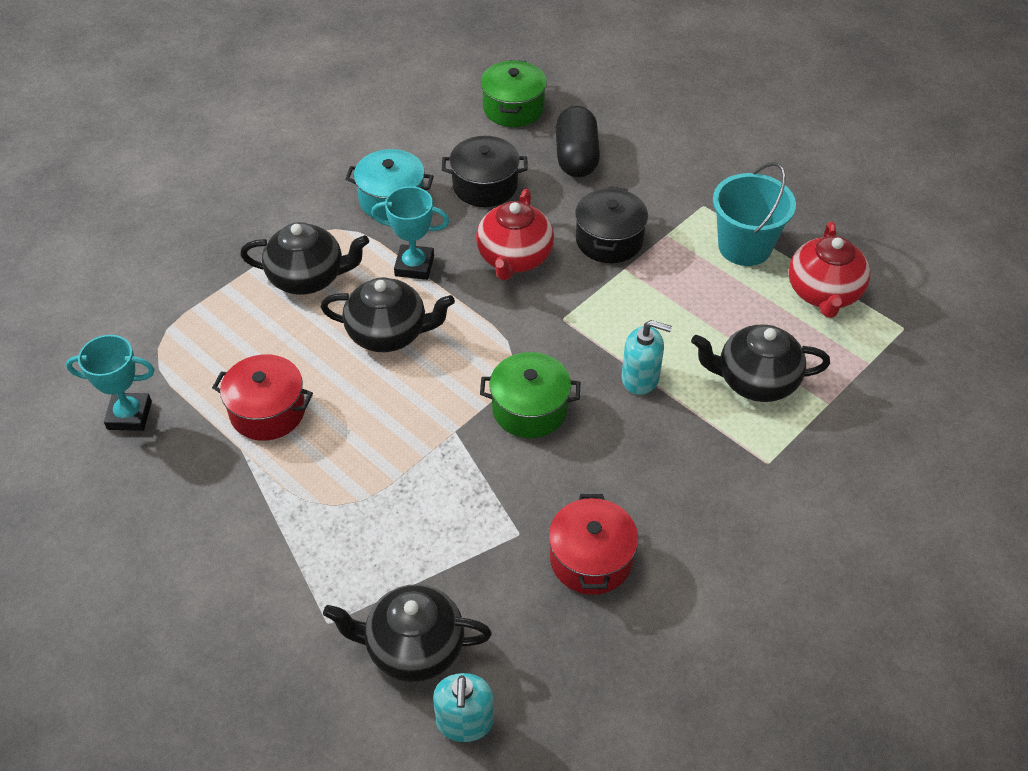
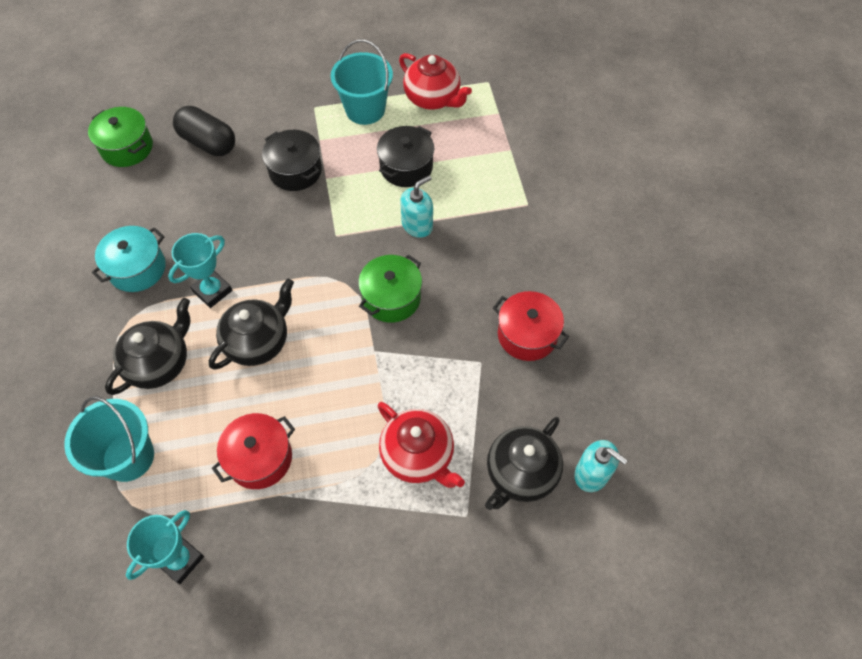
camera: 55 degrees left, 10 degrees up
(201, 316) = (128, 457): none -> turquoise bucket
(485, 186) = (181, 207): black pot -> black pot (406, 167)
(514, 258) = (261, 230): red teapot -> red teapot (418, 455)
(755, 381) = (467, 171): black teapot -> none

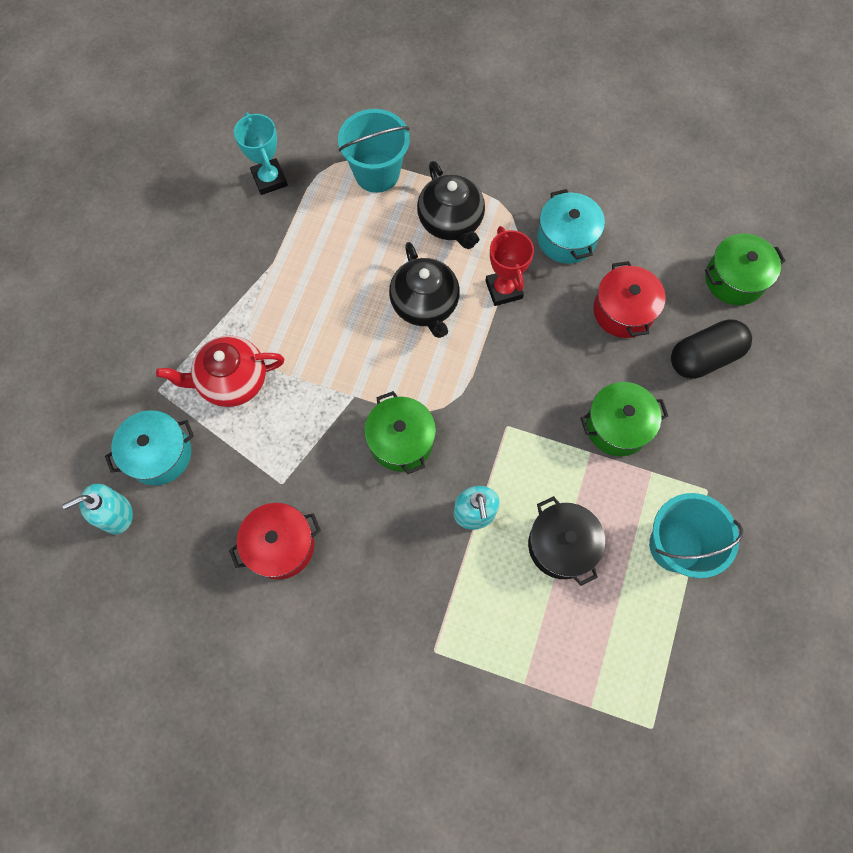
camera: 120 degrees right, 10 degrees up
(212, 291) = (504, 289): turquoise trophy -> red trophy
(259, 458) = (313, 262): red pot -> red pot (623, 311)
(295, 171) = (617, 426): black pot -> green pot
(433, 98) = (656, 638): red teapot -> none
(520, 473) = (159, 454): black teapot -> turquoise pot

